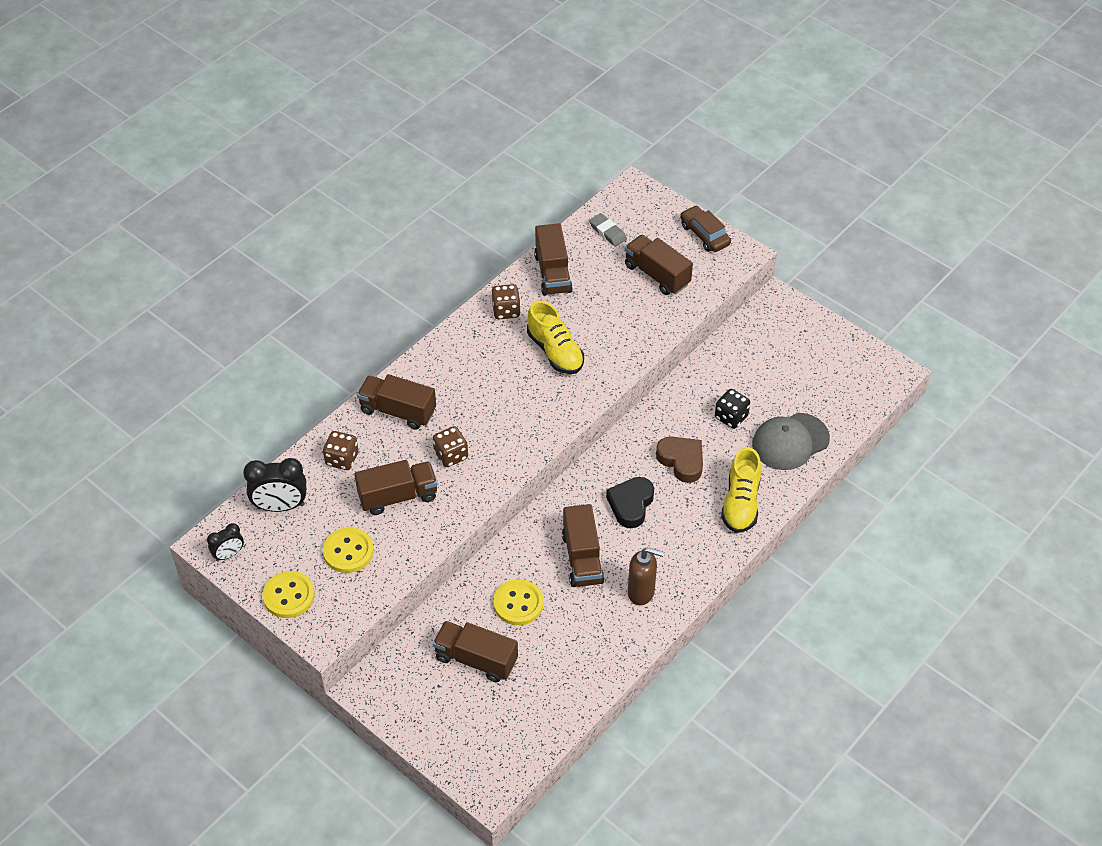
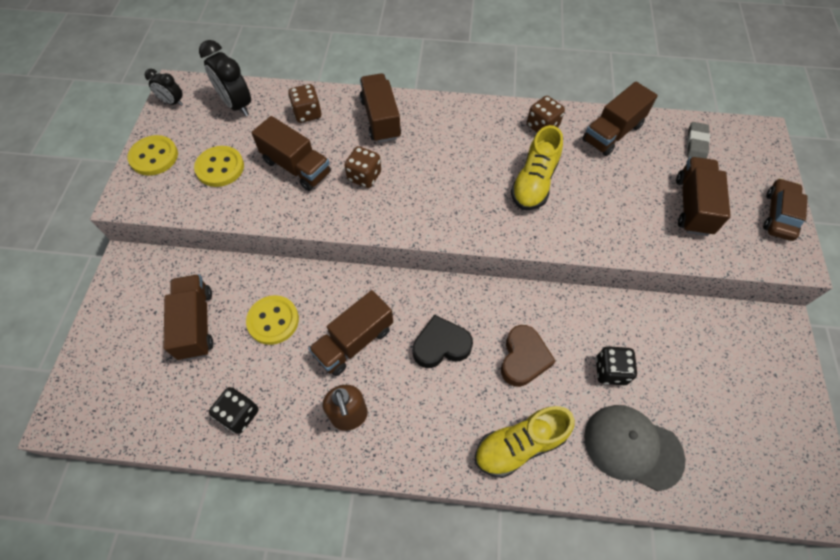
camera: 55 degrees right, 10 degrees up
(584, 663) = (239, 414): none -> black dice

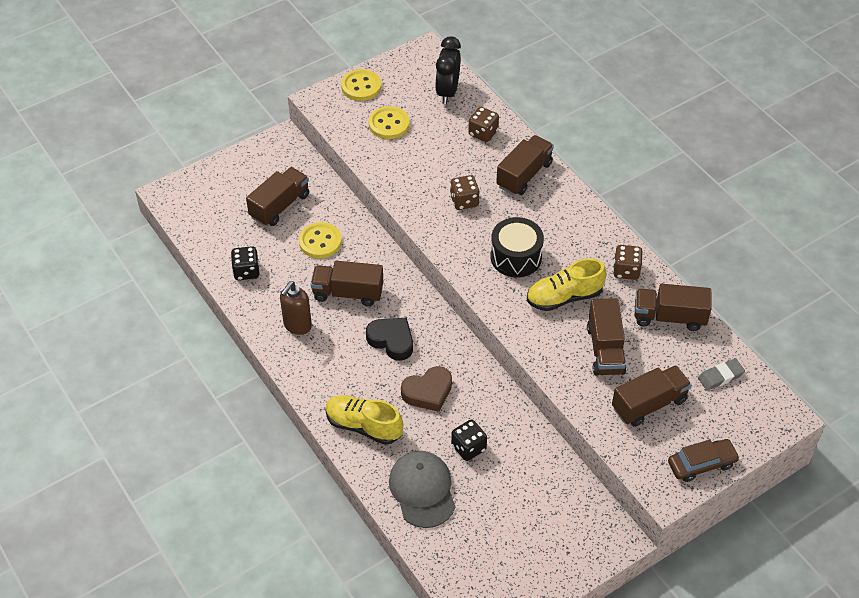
camera: 50 degrees right, 10 degrees down
(172, 102) = (412, 59): black clock -> none
(296, 167) = (432, 161): brown truck -> brown truck (605, 349)
(461, 184) = (516, 257): none -> black drum

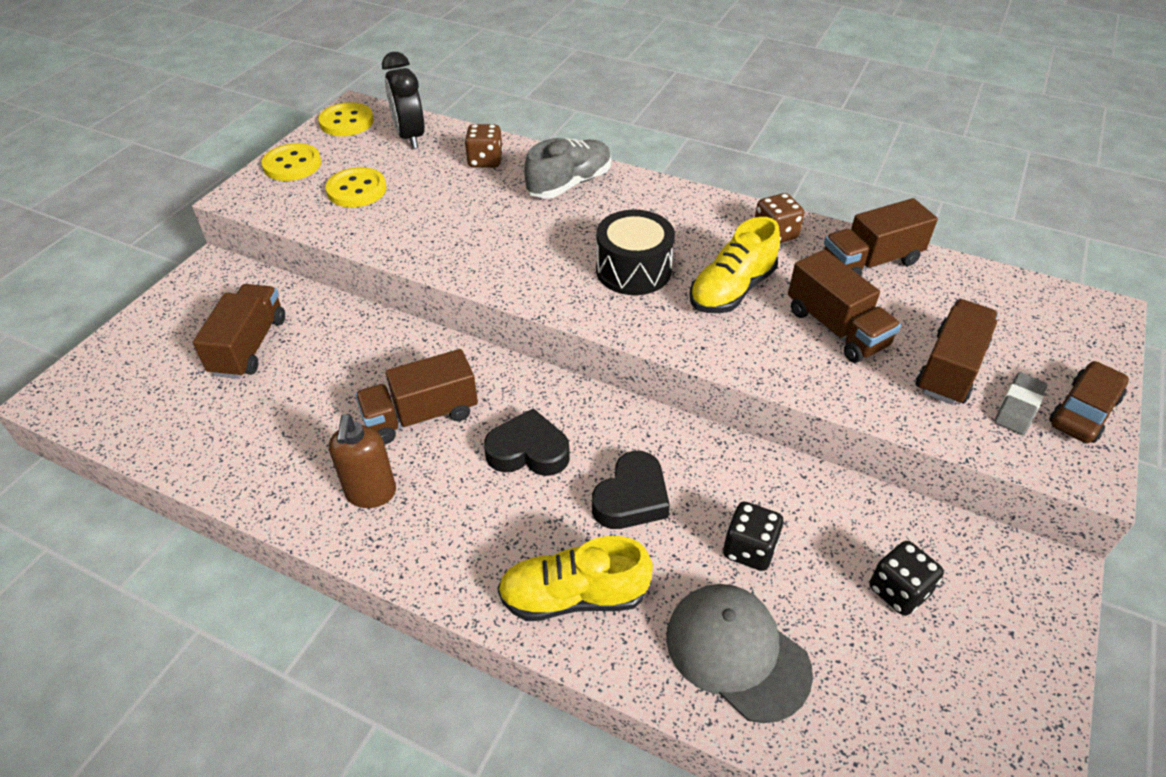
camera: 30 degrees left, 5 degrees down
(246, 271) = (243, 451): black dice -> black dice (898, 591)
(320, 241) = (337, 367): yellow button -> yellow button (346, 122)
(428, 392) = (631, 498): brown heart -> black heart
(464, 201) = (517, 235): brown dice -> none
(524, 175) = (569, 184): brown truck -> grey shoe
(720, 376) = (990, 300): grey eraser -> grey eraser (1018, 407)

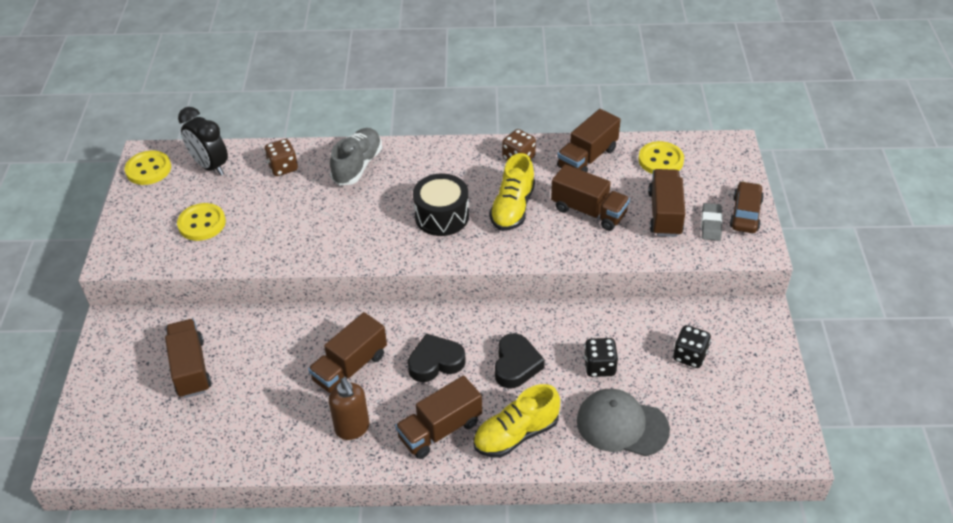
camera: 25 degrees left, 0 degrees up
(292, 165) = (133, 220): yellow button -> yellow button (660, 160)
(476, 544) = (440, 430): none -> brown truck

